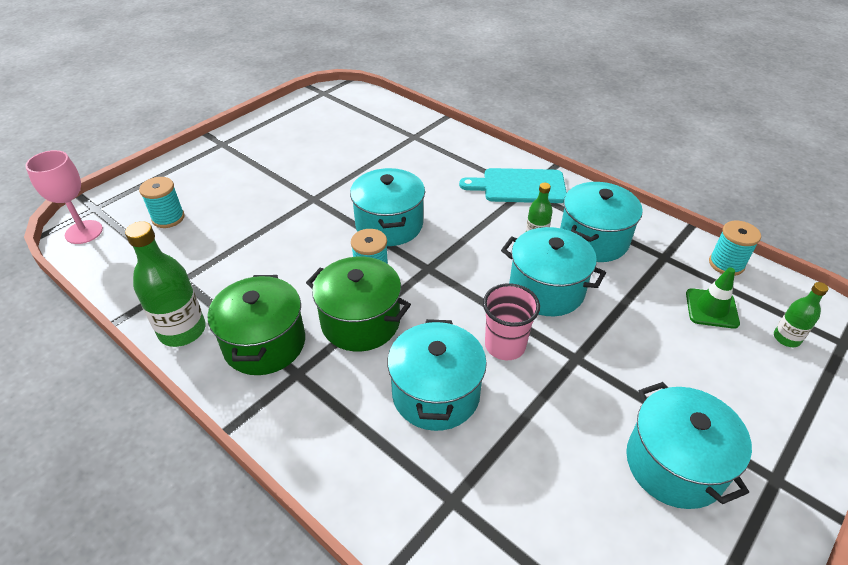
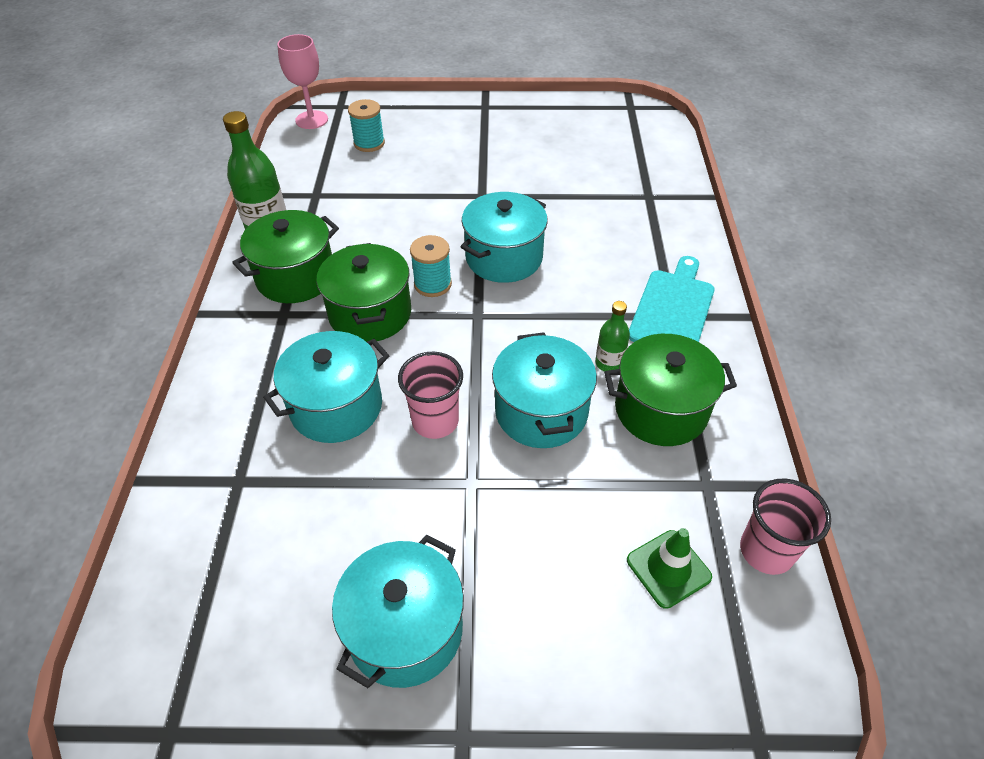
camera: 50 degrees right, 5 degrees up
(519, 186) = (673, 308): turquoise cutting board -> turquoise cutting board turned 60 degrees clockwise
(593, 240) = (661, 410): turquoise pot -> green pot
(726, 264) = (766, 551): turquoise spool -> pink cup
(786, 338) = (699, 669): green bottle -> none

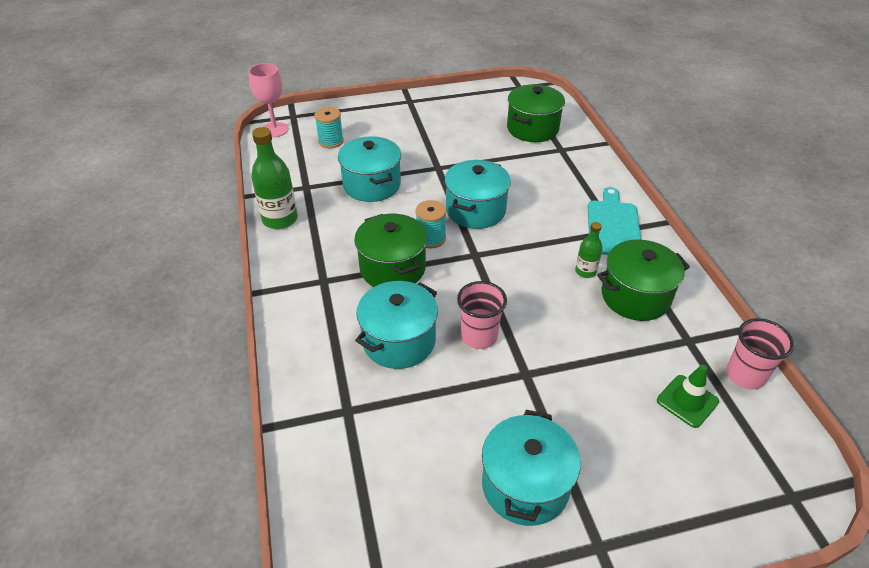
camera: 15 degrees left, 5 degrees down
(295, 277) = (320, 251): green pot -> green pot (532, 128)
(541, 411) = (553, 314): turquoise pot -> turquoise pot (372, 185)

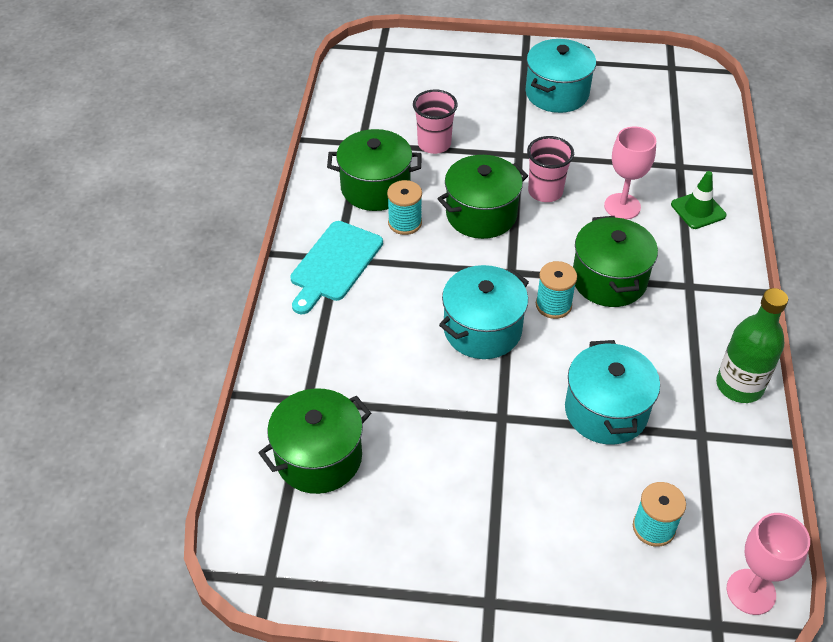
camera: 160 degrees left, 5 degrees up
(398, 341) = (622, 206): turquoise pot -> pink goblet
(526, 297) = (481, 214): none -> green pot
(585, 271) = (405, 223): green bottle -> turquoise spool
(687, 401) = (402, 107): green traffic cone -> green traffic cone (698, 210)
(745, 375) = (340, 111): pink cup -> pink cup (434, 144)

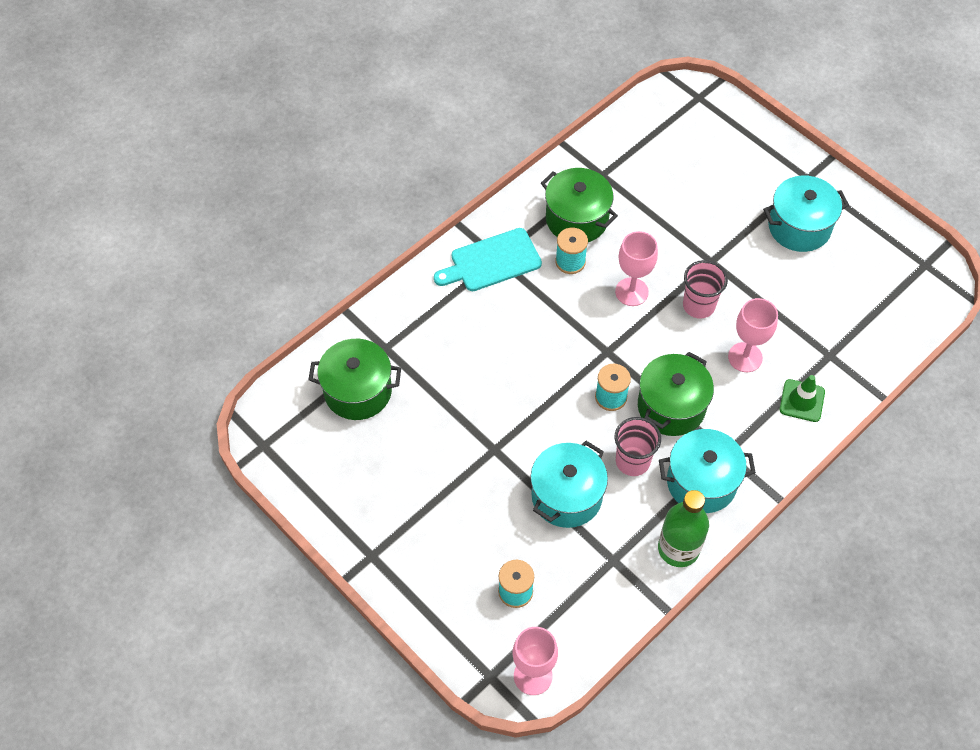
camera: 40 degrees right, 10 degrees up
(434, 144) = (655, 210): pink cup -> pink cup (632, 461)
(481, 214) = (631, 292): green pot -> pink goblet
(482, 329) = (543, 380): turquoise pot -> turquoise pot (701, 482)

